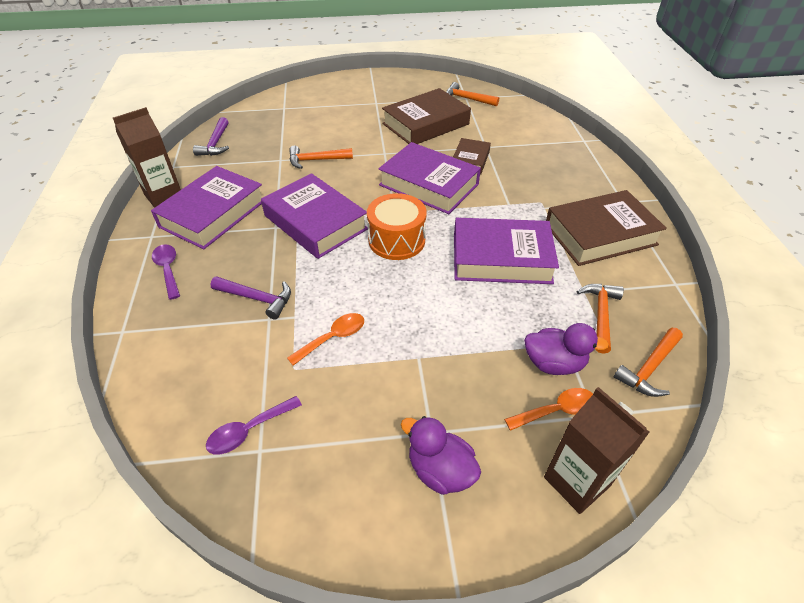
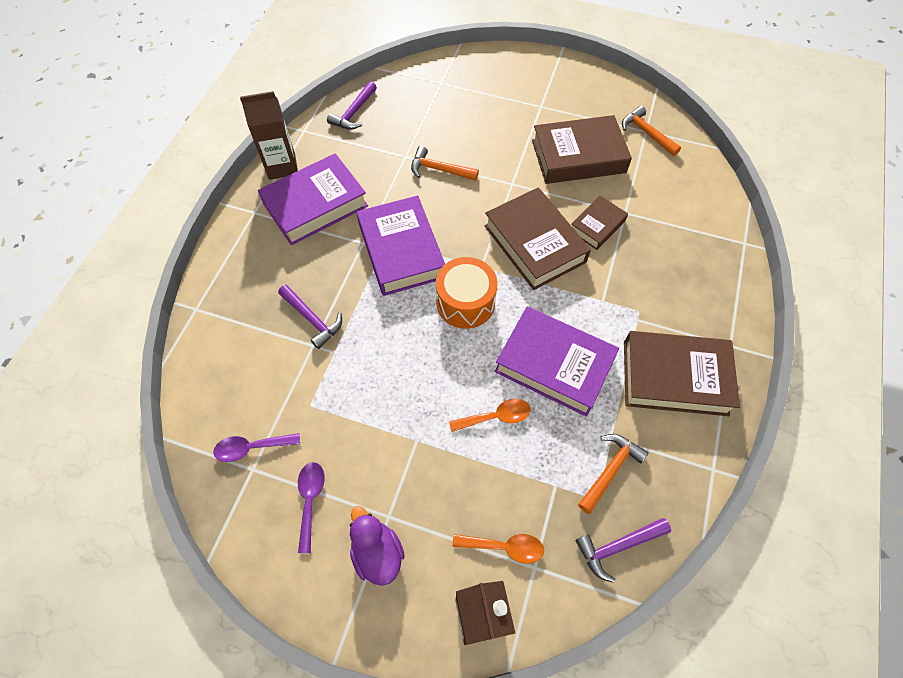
camera: 25 degrees right, 15 degrees up
(168, 269) = (254, 257): purple spoon -> purple spoon (310, 500)
(333, 338) = (355, 388): orange spoon -> orange spoon (496, 417)
(429, 185) = (534, 244): purple book -> brown book
(554, 363) = (532, 501): purple duck -> none
(649, 368) = (618, 546): orange hammer -> purple hammer

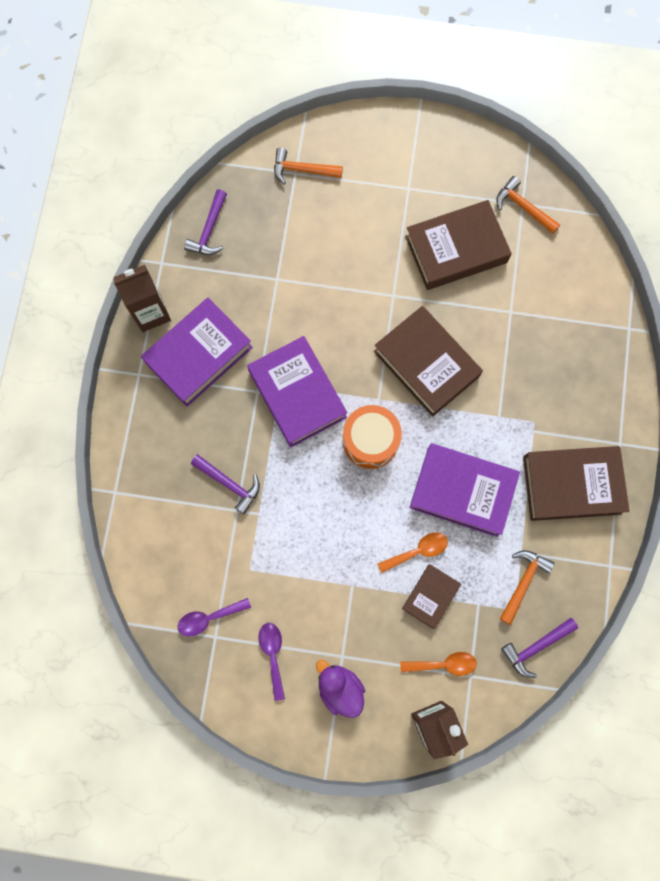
camera: 10 degrees left, 15 degrees up
(439, 169) = (316, 290): orange hammer -> orange hammer (302, 170)
(597, 226) = (484, 333): brown book -> brown book (430, 596)

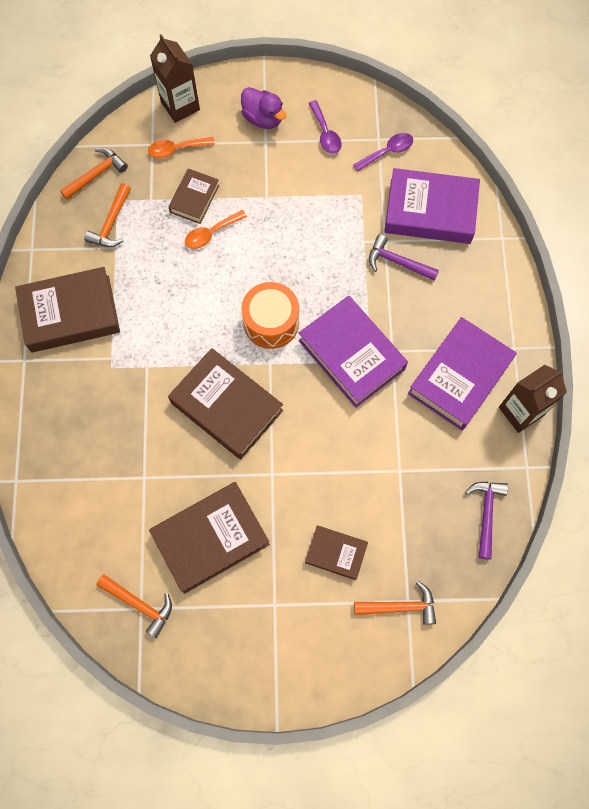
camera: 170 degrees right, 5 degrees down
(348, 220) = (336, 553): none -> brown book
(462, 491) = (175, 291): purple book -> purple book (430, 211)
(536, 646) = (96, 175): purple hammer -> orange hammer

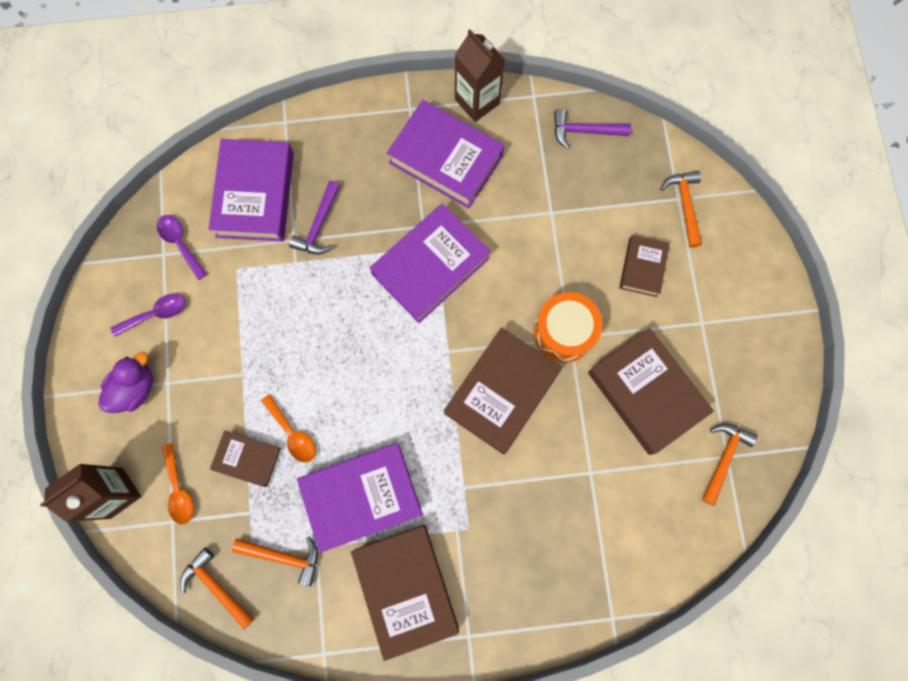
camera: 95 degrees left, 5 degrees up
(150, 284) = (361, 496): none -> purple book
(271, 322) = (399, 354): orange drum -> orange drum (564, 332)

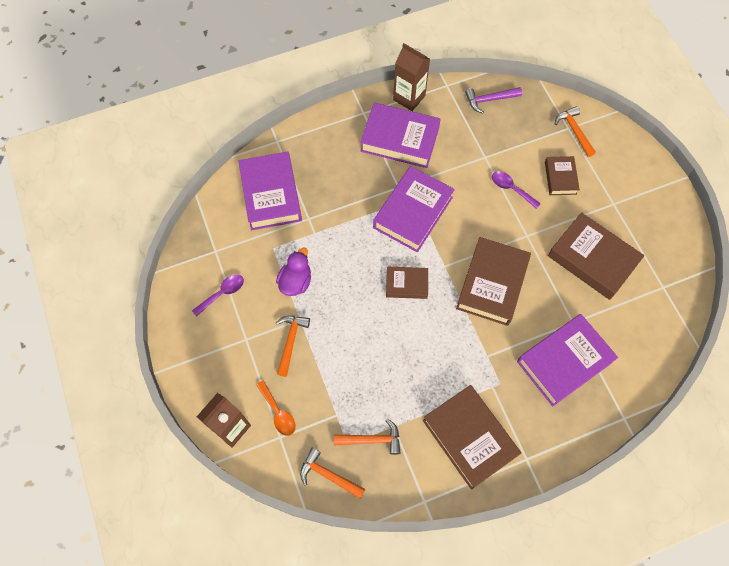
camera: 15 degrees left, 10 degrees down
(135, 388) = (222, 349): purple duck -> purple duck (296, 281)
(180, 243) = (226, 240): purple spoon -> purple spoon (511, 189)
(247, 459) = (322, 377): brown book -> brown book (406, 284)
(292, 433) = (350, 351): orange spoon -> none
(319, 225) = (324, 204): purple hammer -> none
(361, 496) = (415, 382): purple book -> purple book (564, 362)
(564, 332) = (521, 233): orange drum -> none
(723, 458) = (661, 289): orange hammer -> orange hammer (291, 341)

